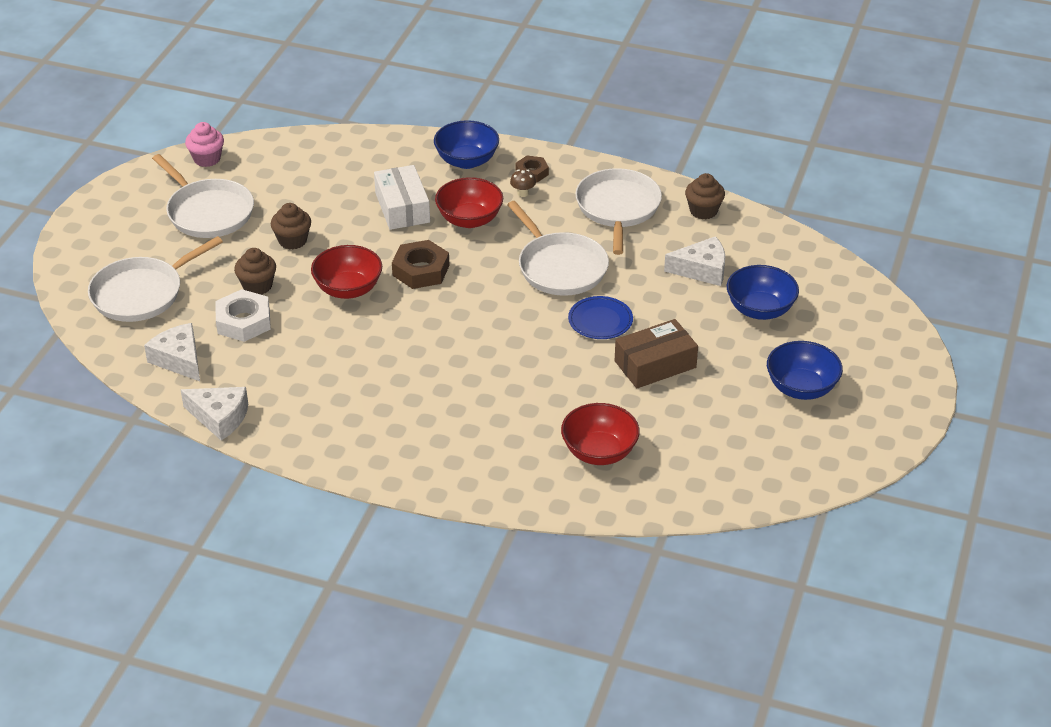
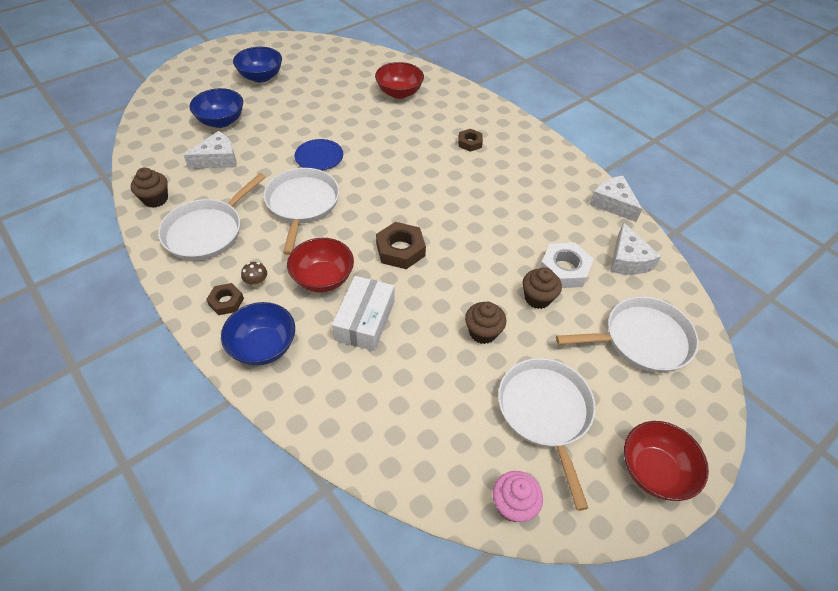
camera: 150 degrees left, 10 degrees up
(348, 289) = (467, 260): red bowl -> red bowl (654, 471)
(443, 419) = (470, 143): none -> brown nut
(655, 364) = (319, 119): brown box -> none
(702, 270) = (217, 159): white cheese -> white cheese turned 120 degrees clockwise

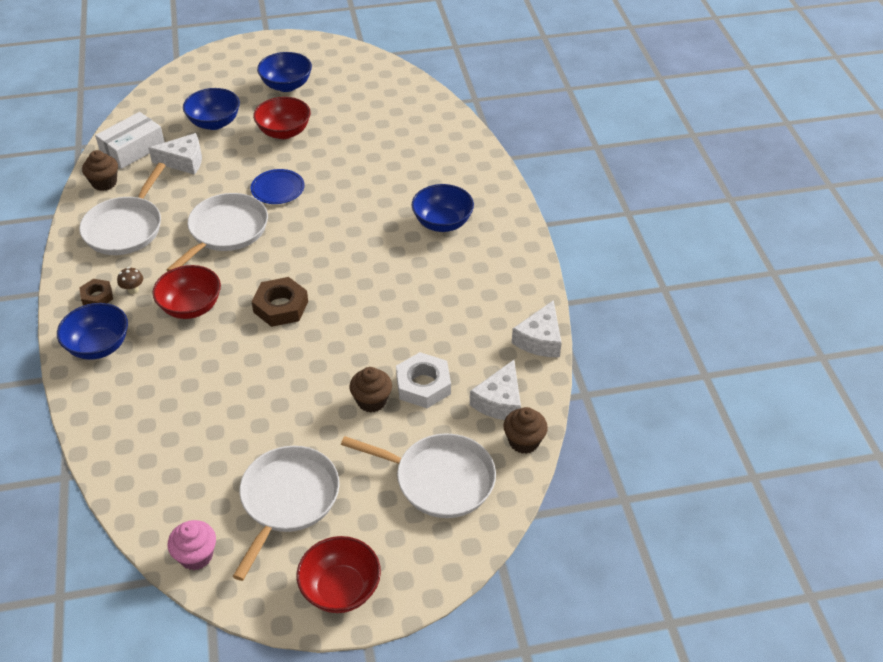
camera: 30 degrees right, 5 degrees down
(207, 231) = (125, 228): white pan -> white pan turned 45 degrees counterclockwise
(365, 320) = (198, 358): white box -> white box (133, 149)
(399, 93) = (414, 144): red bowl -> red bowl (284, 132)
(470, 143) = (442, 223): brown nut -> blue bowl
(483, 332) = (292, 410): brown cupcake -> brown cupcake (524, 441)
(612, 203) = (540, 339): white cheese -> white cheese turned 150 degrees counterclockwise

